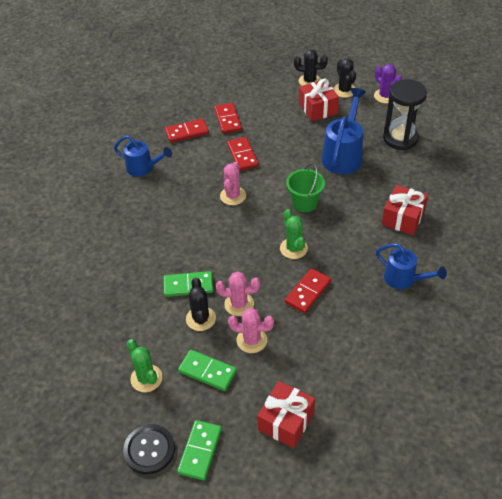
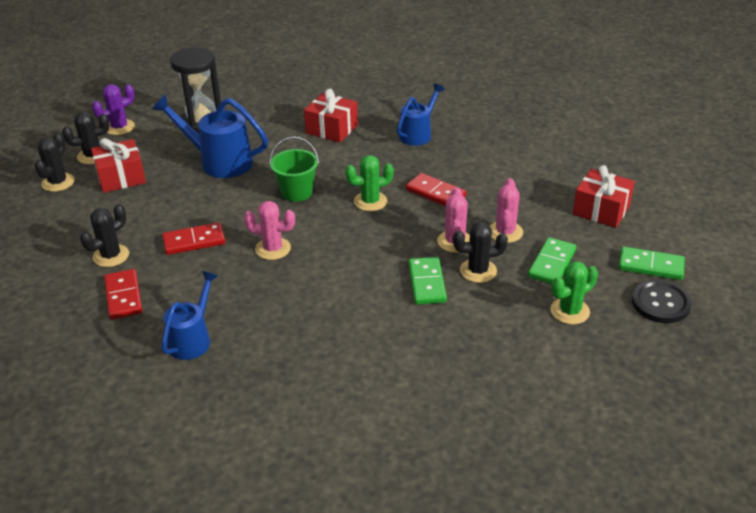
camera: 90 degrees left, 10 degrees down
(227, 120) = (111, 256): red domino -> black cactus

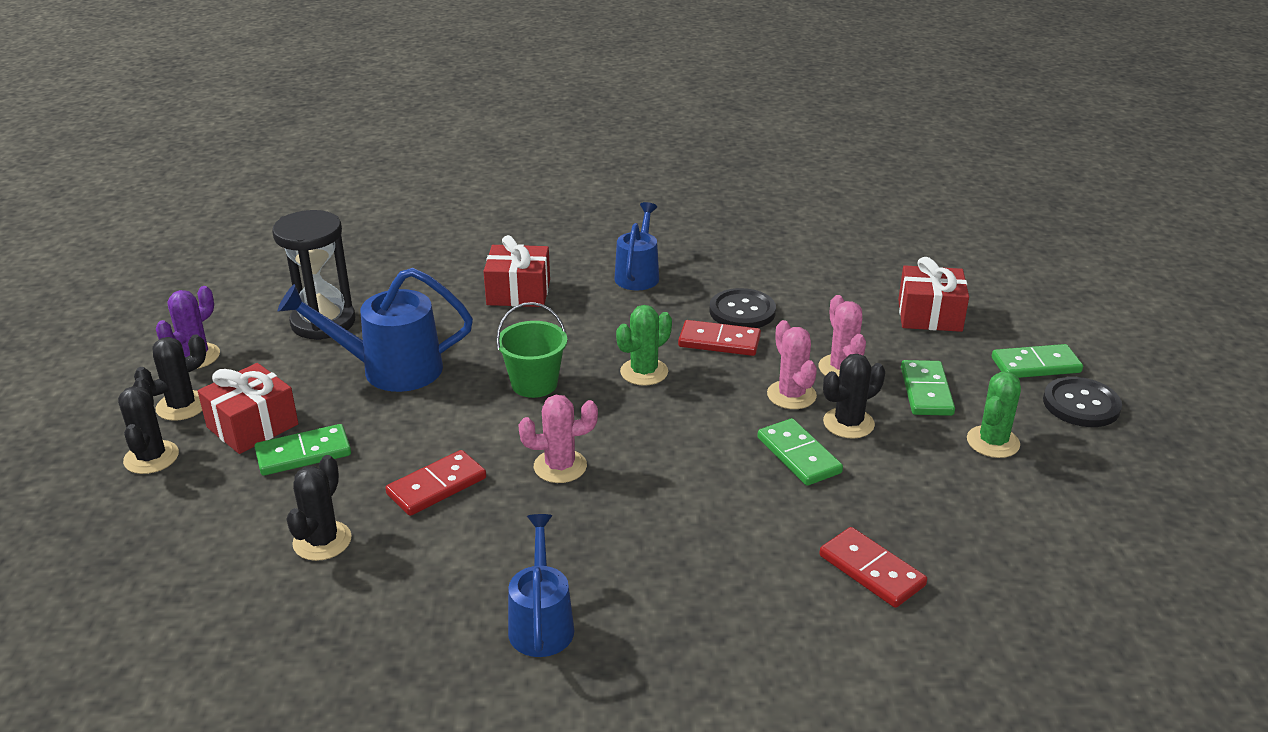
camera: 25 degrees left, 5 degrees down
(123, 296) = (387, 594): red domino -> red domino (871, 570)
(136, 201) = (303, 453): none -> green domino
(468, 176) = (742, 311): none -> black button

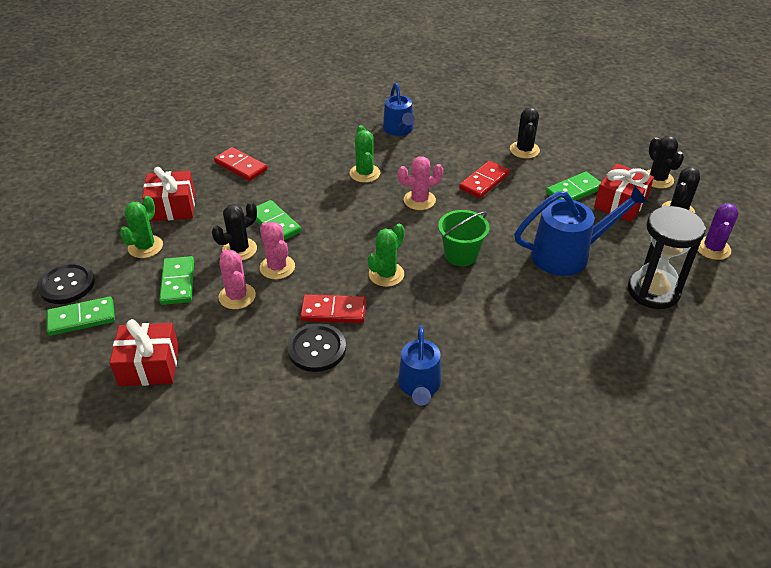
camera: 170 degrees right, 10 degrees up
(518, 292) = (518, 346): red gift -> red gift (172, 207)
(638, 527) = (365, 173): none -> green cactus

